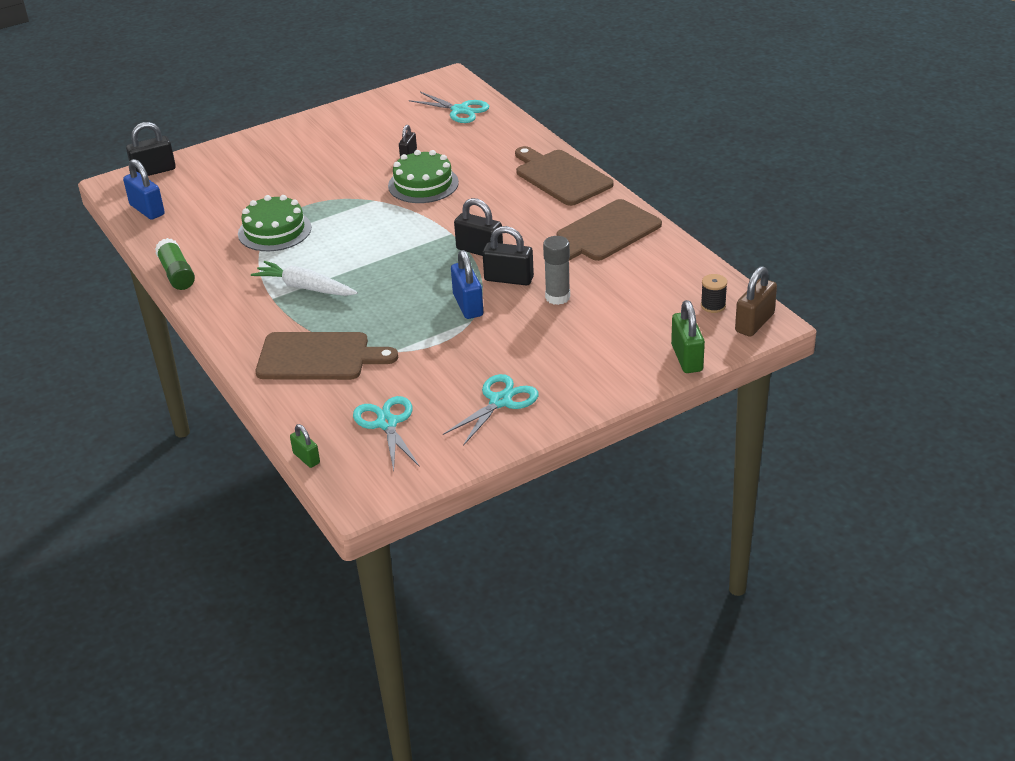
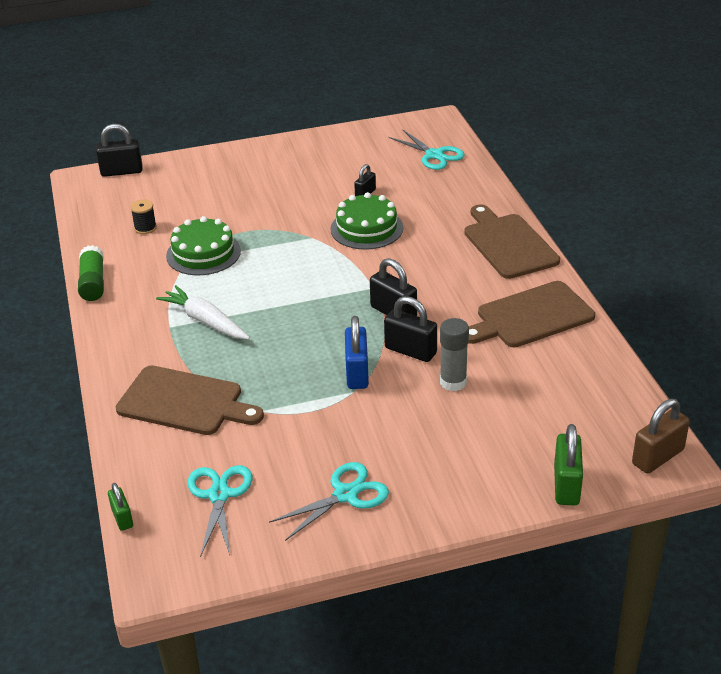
camera: 15 degrees right, 0 degrees up
(147, 210) = (97, 210): blue padlock -> none
(713, 305) = (618, 426): black spool -> black spool (145, 228)

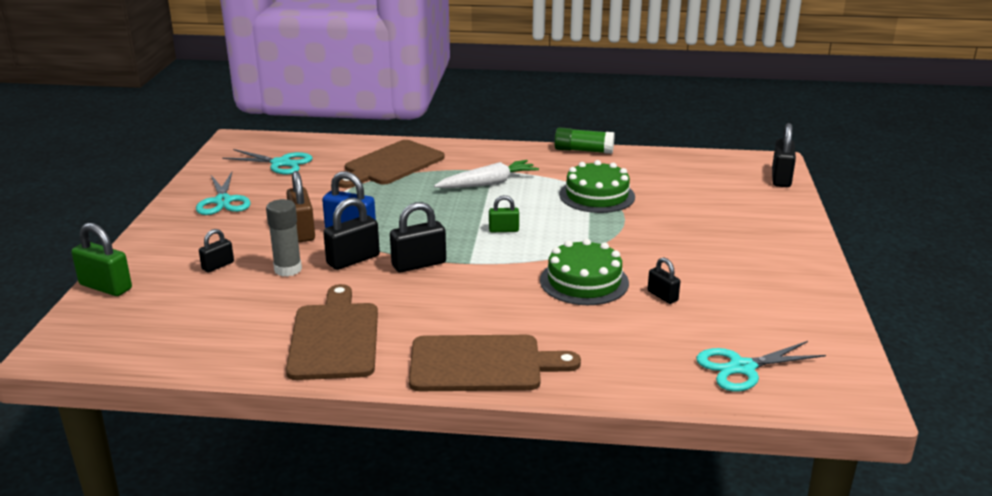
camera: 110 degrees right, 10 degrees down
(122, 518) = (299, 136): green padlock -> green padlock (503, 230)
(145, 228) = (661, 177): black spool -> none
(477, 429) = (218, 266): none -> black padlock
(658, 457) = (66, 342): brown padlock -> brown padlock (302, 231)

